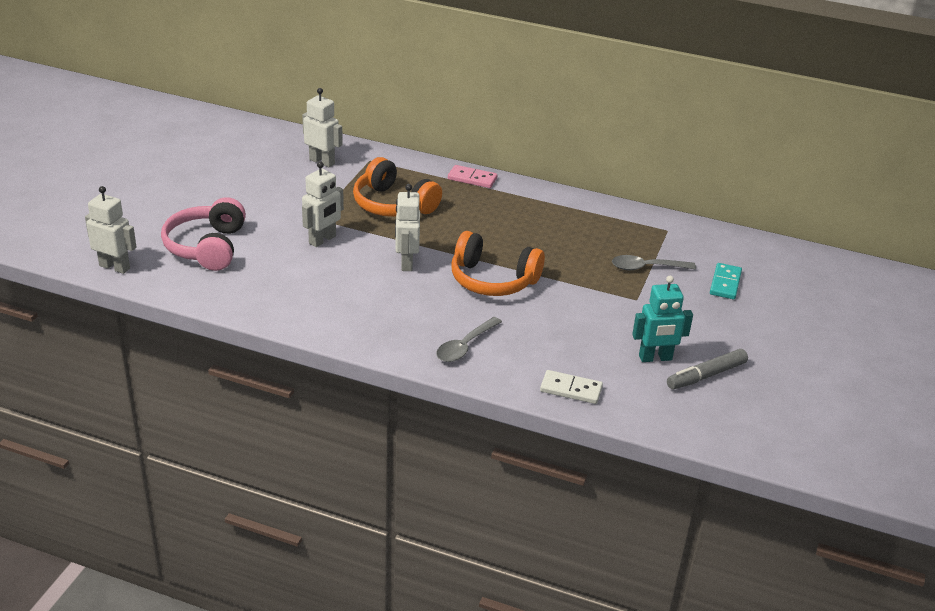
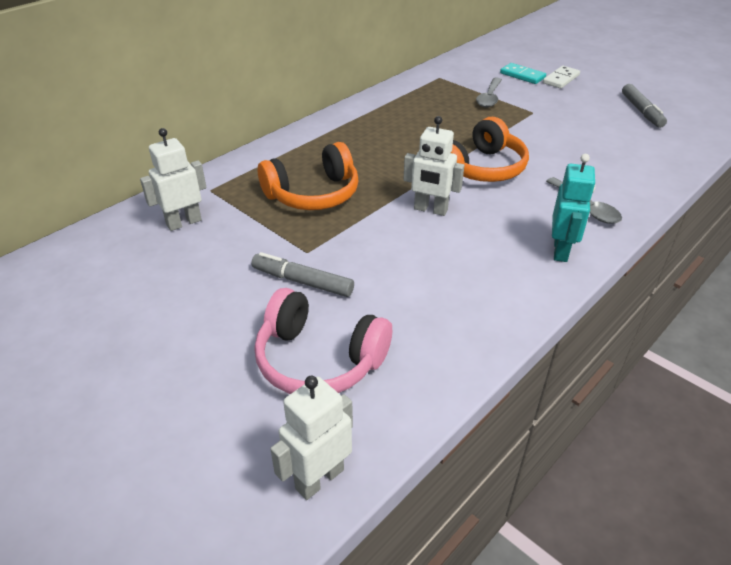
camera: 65 degrees left, 5 degrees up
(281, 224) = (302, 282): none -> grey marker
(322, 240) = (356, 256): white robot -> none
(472, 179) = (297, 140): pink domino -> none
(571, 389) = (658, 170): white domino -> white domino (561, 79)
(655, 358) = (616, 124): turquoise robot -> turquoise robot (561, 251)

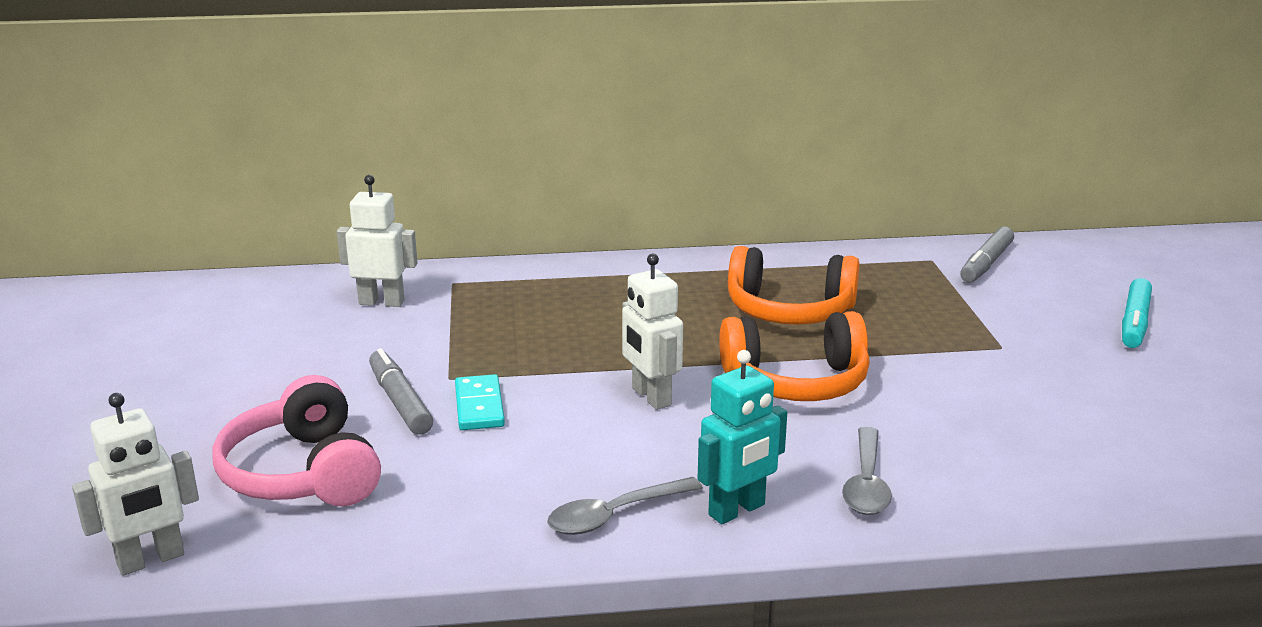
camera: 40 degrees right, 15 degrees down
(313, 194) = (547, 328): orange headphones -> orange headphones (789, 310)
(319, 478) = (151, 560): white robot -> white robot turned 150 degrees clockwise
(489, 98) = (964, 307): grey spoon -> grey spoon (614, 515)
(522, 75) = (1073, 297): turquoise domino -> turquoise domino (479, 406)
(561, 79) = (1134, 323): white domino -> turquoise marker
(641, 111) = (1204, 411): grey marker -> grey marker (986, 264)

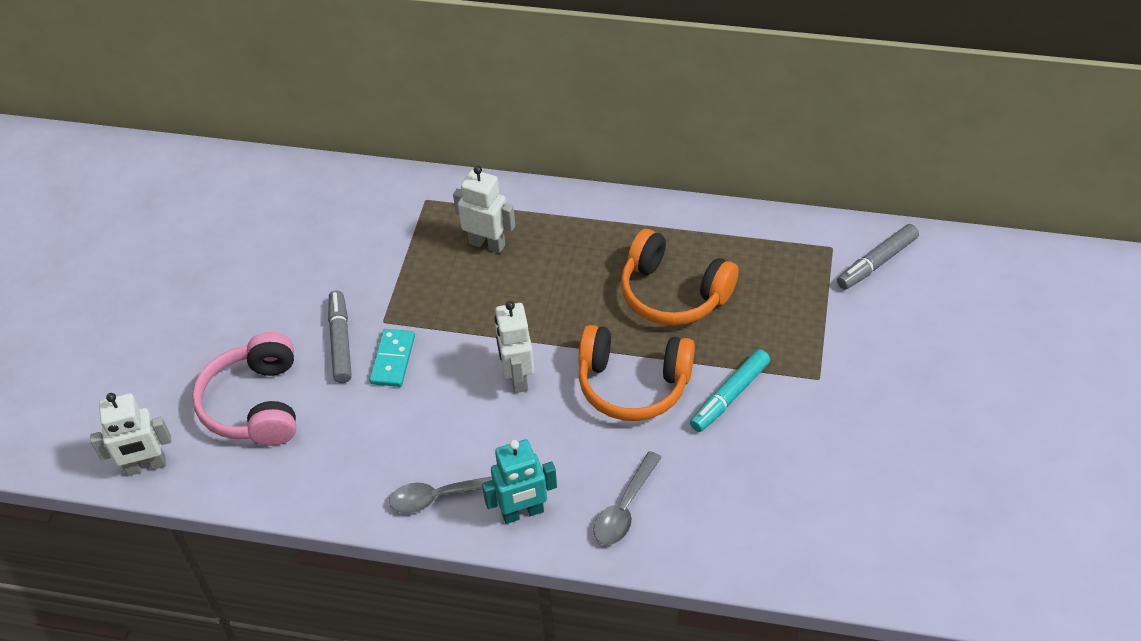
camera: 20 degrees right, 25 degrees up
(381, 302) = (364, 215): white robot -> white robot (487, 244)
(1134, 323) = (952, 372): turquoise marker -> turquoise marker (730, 396)

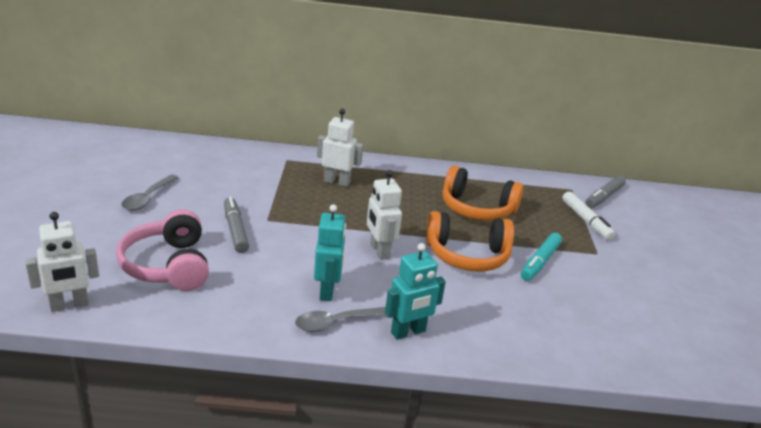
camera: 15 degrees left, 20 degrees down
(393, 360) = (279, 240): turquoise domino -> none
(438, 446) = (327, 291): none -> turquoise robot
(625, 508) = (489, 328): grey spoon -> grey spoon (148, 198)
(828, 314) = (586, 221): none -> white marker

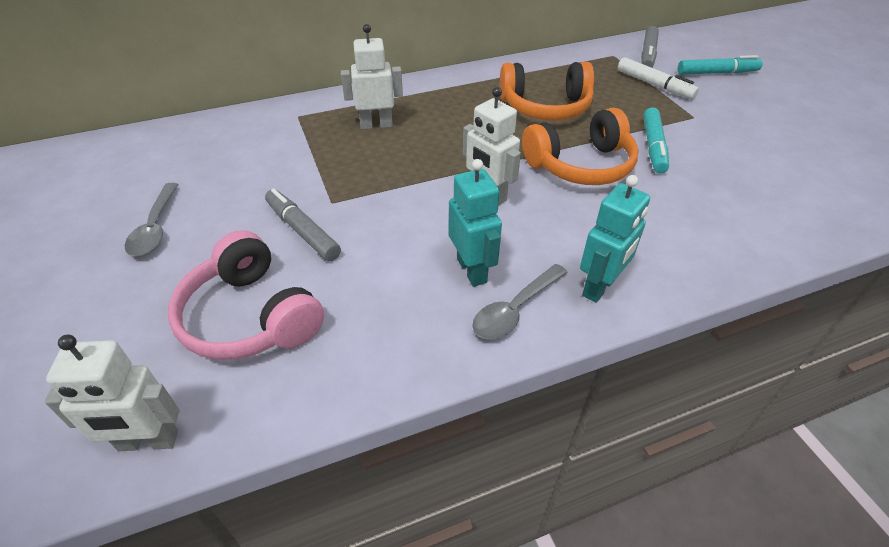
camera: 20 degrees left, 15 degrees up
(69, 305) = (148, 441): white robot -> white robot turned 45 degrees clockwise
(653, 228) = (717, 73): none -> turquoise marker

